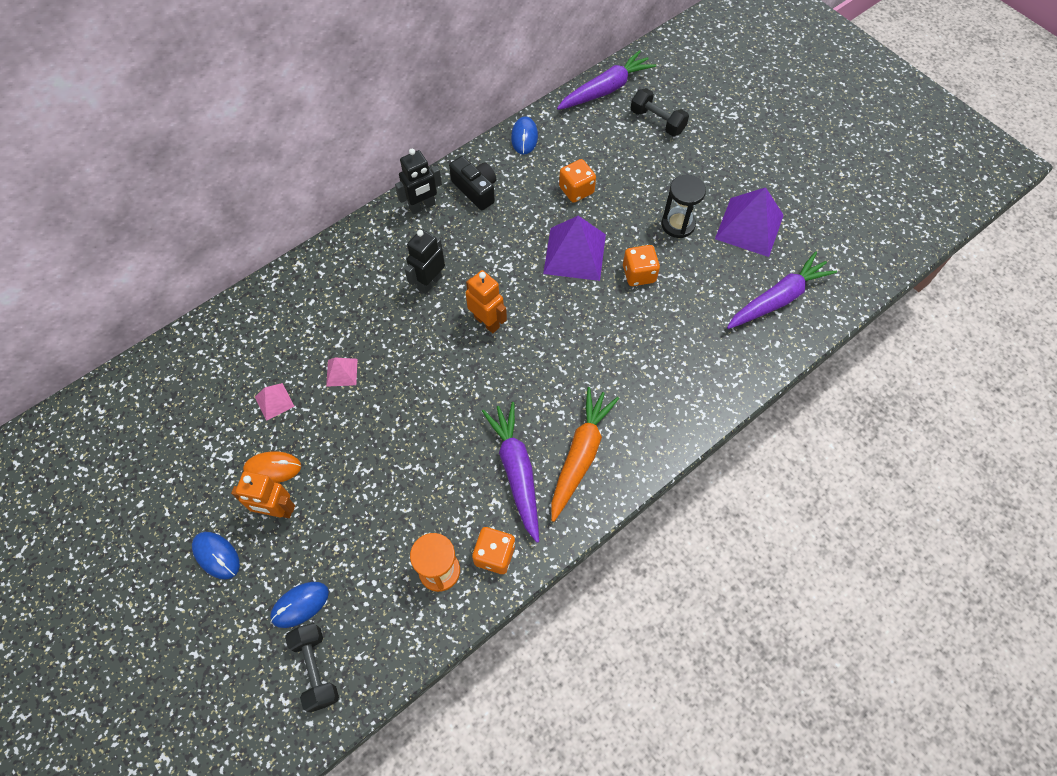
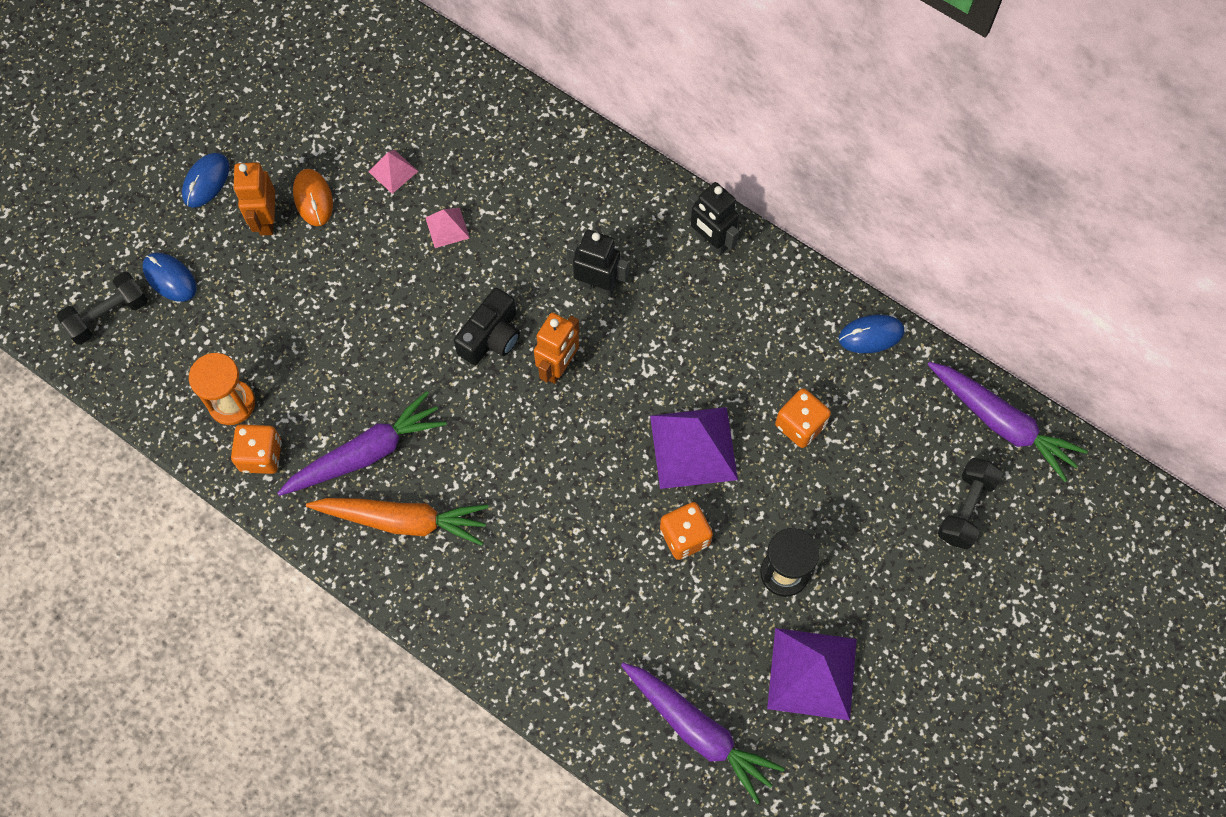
camera: 75 degrees right, 5 degrees up
(476, 190) = (758, 298): black camera -> black camera (491, 337)

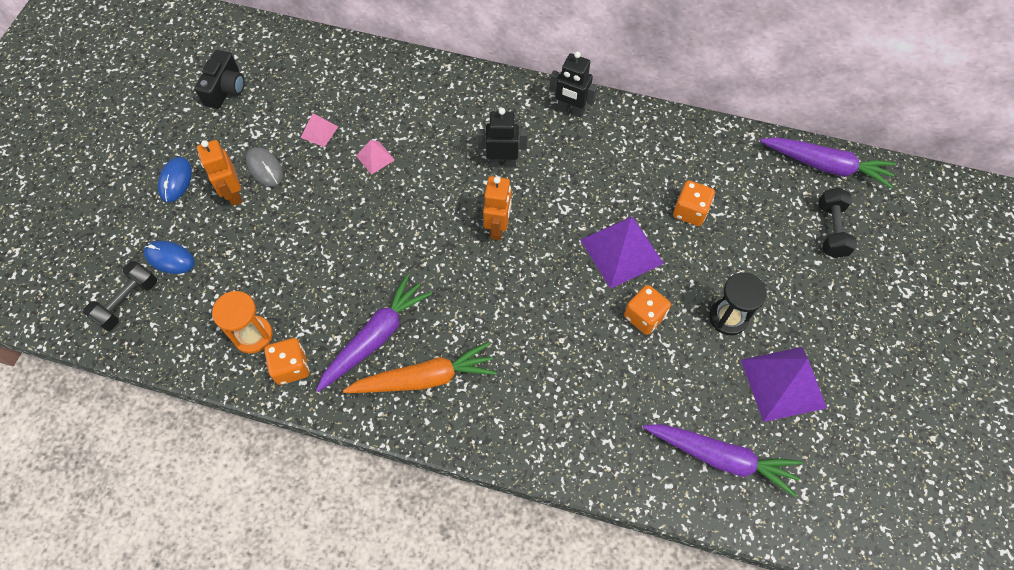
camera: 20 degrees left, 5 degrees down
(313, 198) = (265, 168): orange mouse -> grey mouse
(491, 337) = (439, 222): black camera -> black camera (225, 89)
(871, 335) = (709, 137): blue mouse -> none

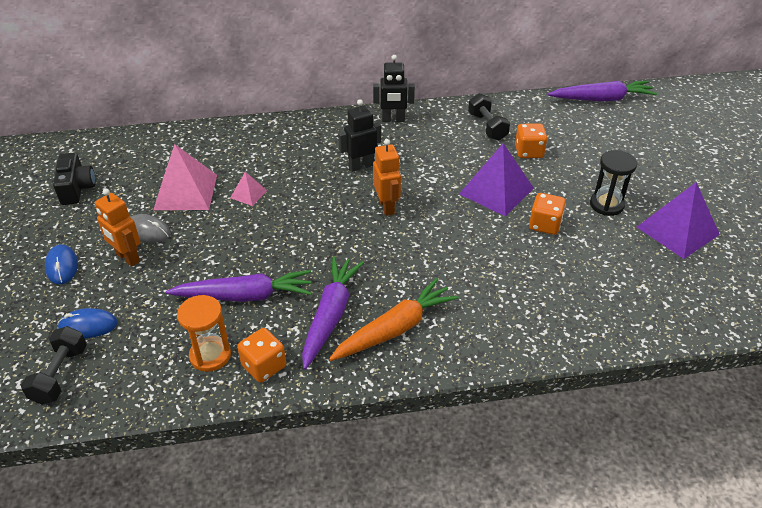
camera: 25 degrees left, 20 degrees down
(319, 132) = (186, 192): pink pyramid -> pink pyramid, size x2.04
(721, 458) = (673, 293): purple carrot -> purple carrot (245, 296)
(831, 230) = (635, 132): black dumbbell -> black dumbbell (487, 127)

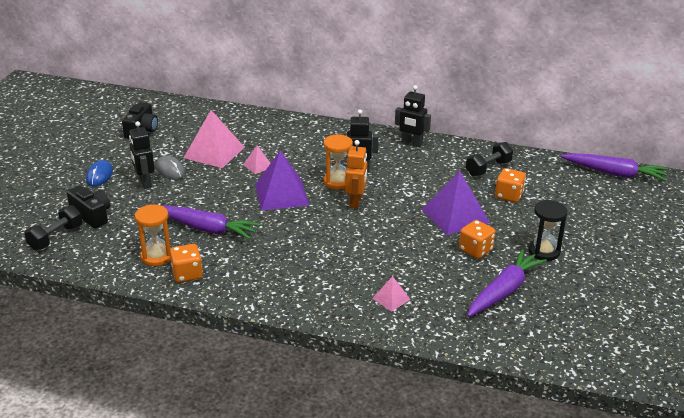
camera: 25 degrees right, 10 degrees down
(88, 326) = (92, 215): blue mouse -> black camera
(127, 258) = (145, 182): orange robot -> black robot
(330, 315) = (257, 259): purple carrot -> purple carrot (504, 291)
(350, 188) = (337, 182): none -> orange hourglass
(395, 329) = (297, 281): orange carrot -> none
(487, 127) = (488, 168): black dumbbell -> black dumbbell turned 45 degrees clockwise
(507, 314) = (391, 298): none -> pink pyramid
(677, 230) = (592, 287): purple pyramid -> purple pyramid (281, 194)

